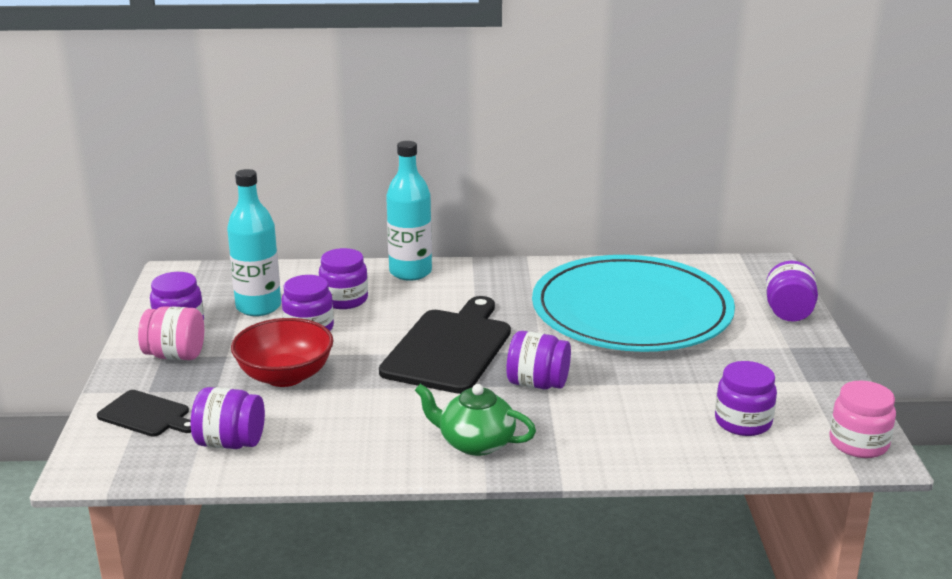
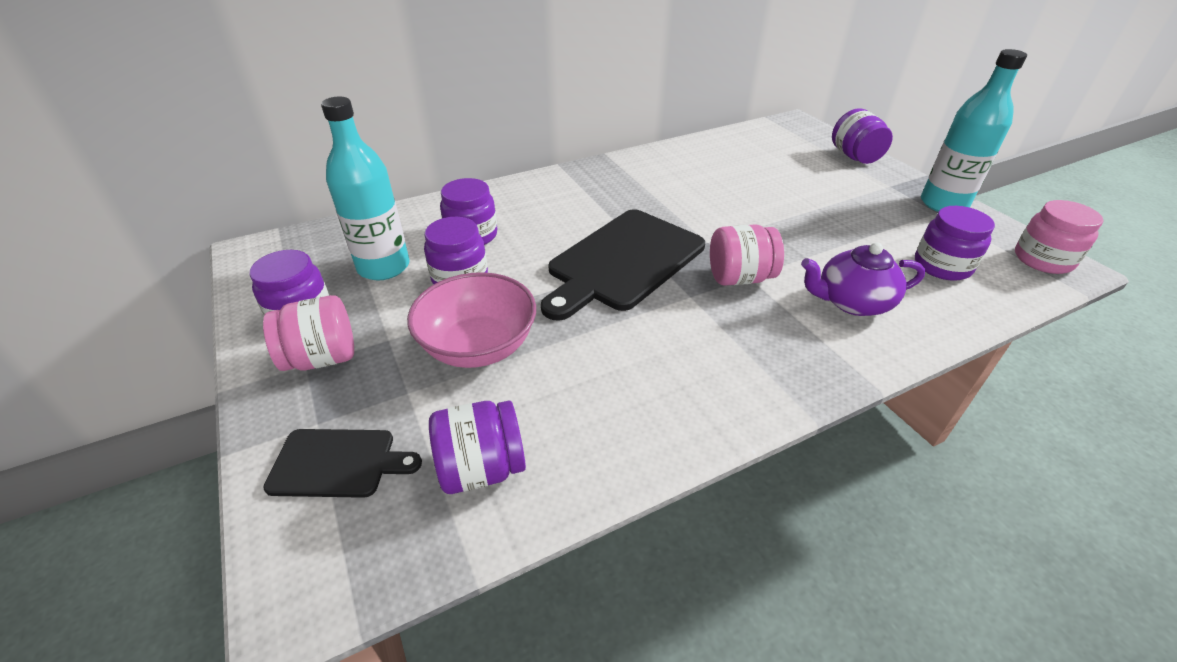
camera: 25 degrees left, 15 degrees up
(285, 376) = (478, 346): red bowl -> pink bowl
(410, 272) = (514, 191): turquoise bottle -> turquoise bottle (943, 204)
(449, 348) = (623, 262): black cutting board -> black cutting board turned 135 degrees counterclockwise
(475, 443) = (751, 368): green teapot -> none
(537, 384) = (739, 278): purple jar -> pink jar
(616, 425) = (852, 302): none -> purple teapot
(631, 311) = (741, 183): turquoise plate -> none

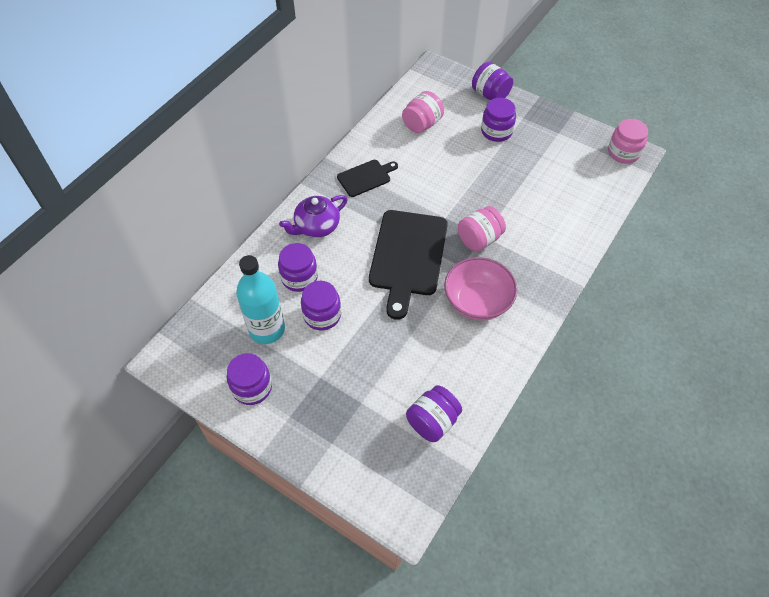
camera: 30 degrees left, 15 degrees up
(322, 358) = (295, 408): pink jar -> pink jar (422, 124)
(338, 463) = (363, 456): black cutting board -> black cutting board (366, 177)
(478, 346) = (374, 356): pink bowl -> pink bowl (477, 301)
(852, 302) = (544, 231): purple teapot -> purple teapot (316, 226)
(942, 266) = (577, 181): purple jar -> purple jar (496, 131)
(943, 204) = (559, 123): turquoise bottle -> none

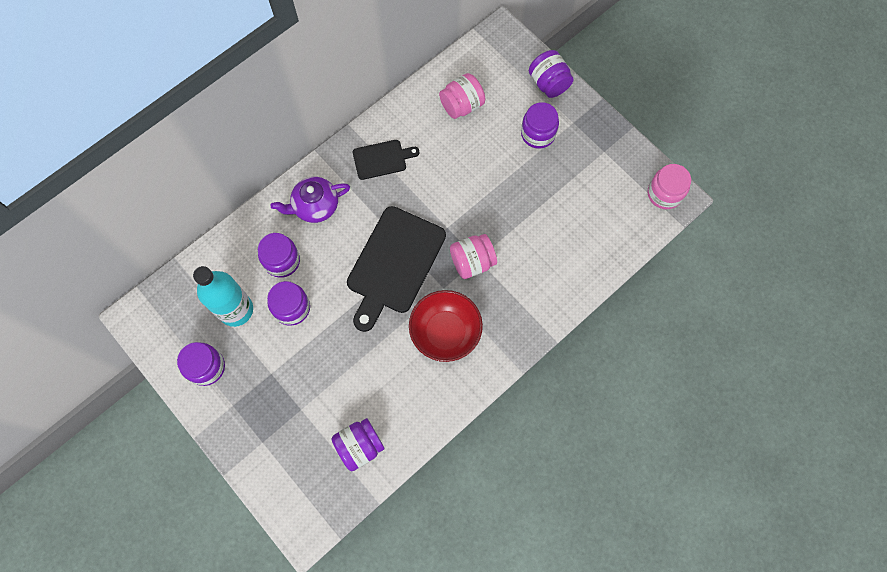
camera: 15 degrees right, 15 degrees up
(477, 301) = (445, 332): pink bowl -> red bowl

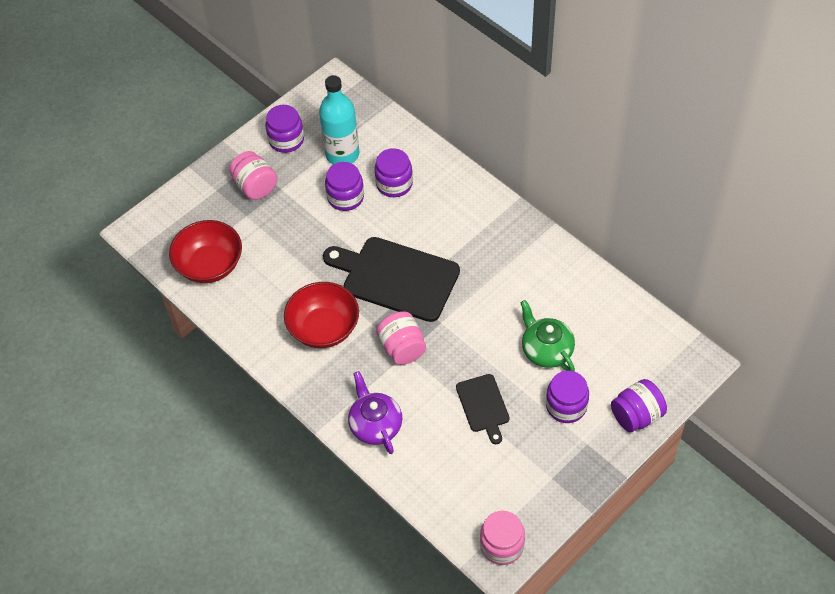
camera: 90 degrees right, 15 degrees down
(315, 206) = (455, 204): purple teapot -> purple teapot (375, 425)
(359, 446) = (210, 265): purple jar -> red bowl
(382, 159) = (516, 257): black cutting board -> black cutting board (483, 406)
(462, 105) = (593, 327): pink jar -> pink jar (255, 186)
(482, 144) = (546, 350): none -> green teapot

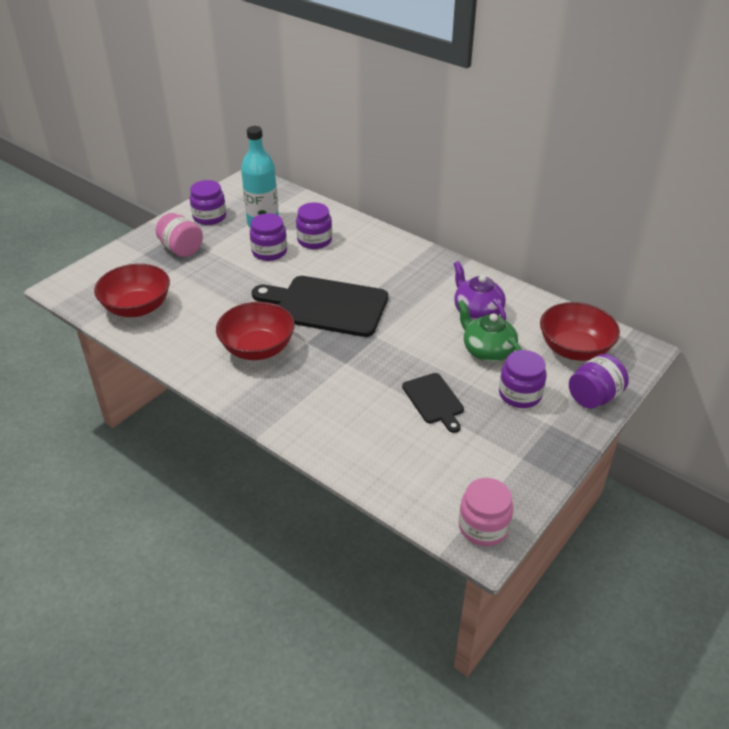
camera: 10 degrees left, 15 degrees down
(375, 425) = (322, 425): purple teapot -> purple teapot (477, 311)
(402, 348) = (341, 359): pink jar -> none
(633, 355) = (574, 349): none -> red bowl

